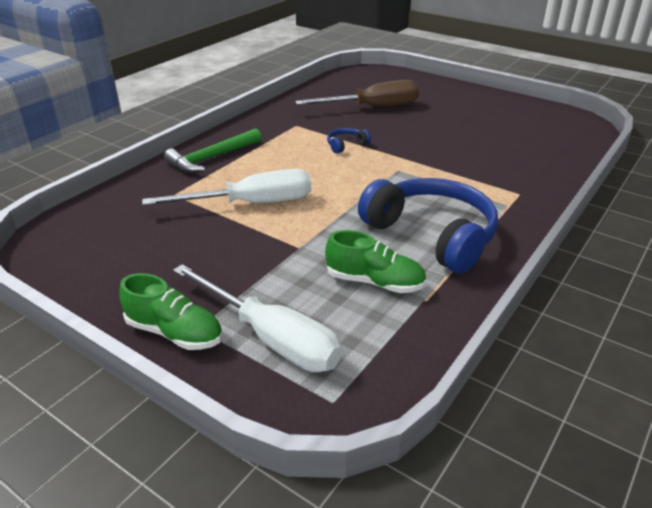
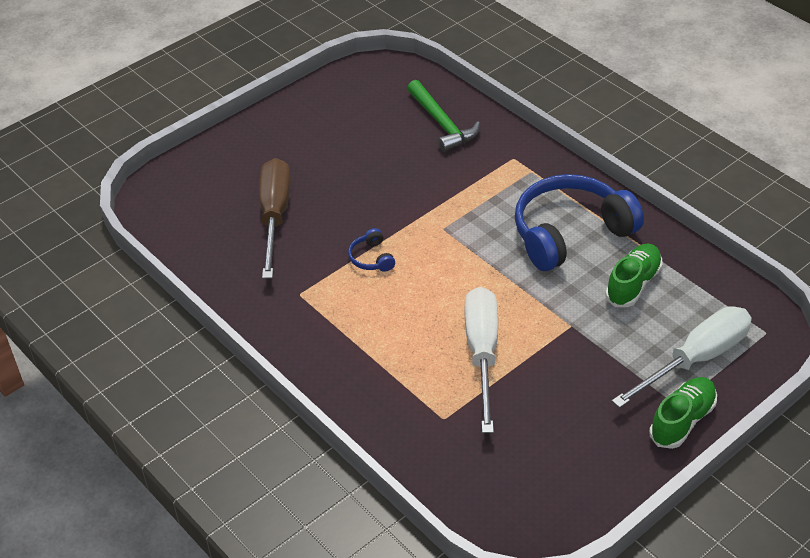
camera: 75 degrees left, 10 degrees up
(212, 158) = (364, 381): green hammer -> green hammer (442, 123)

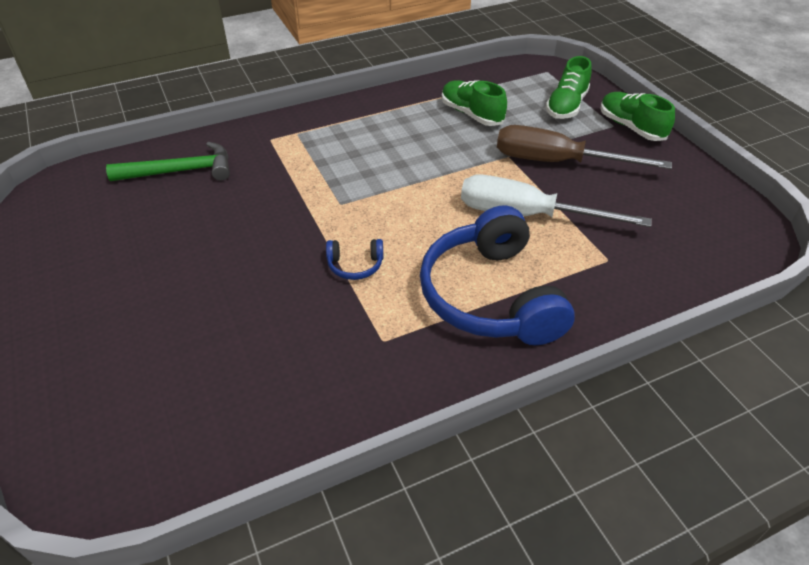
camera: 75 degrees left, 0 degrees up
(275, 216) = (231, 339): brown screwdriver -> brown screwdriver (557, 162)
(570, 233) = (392, 131): blue headphones -> blue headphones (490, 296)
(696, 359) = (566, 106): white screwdriver -> green shoe

